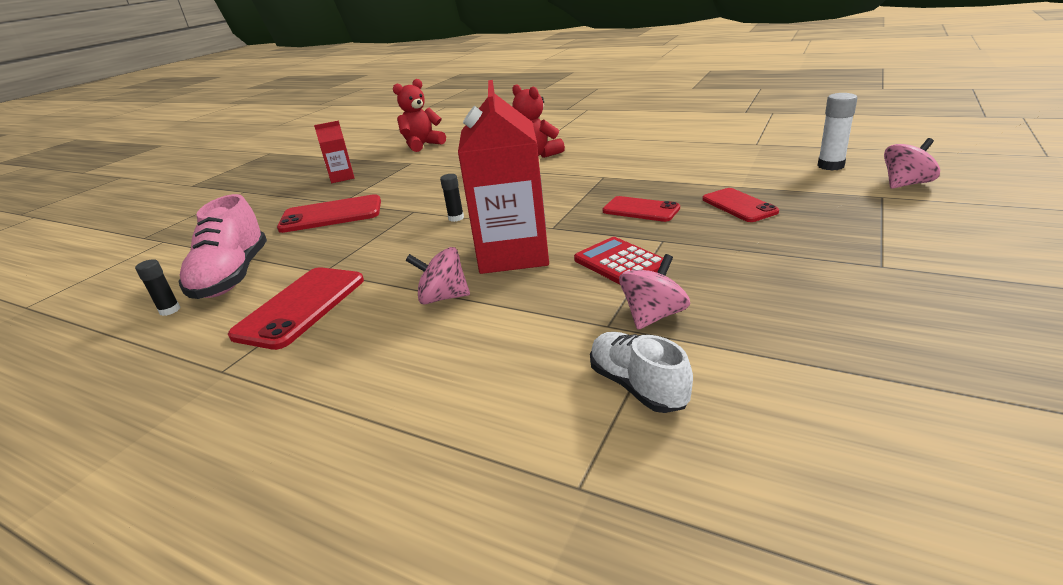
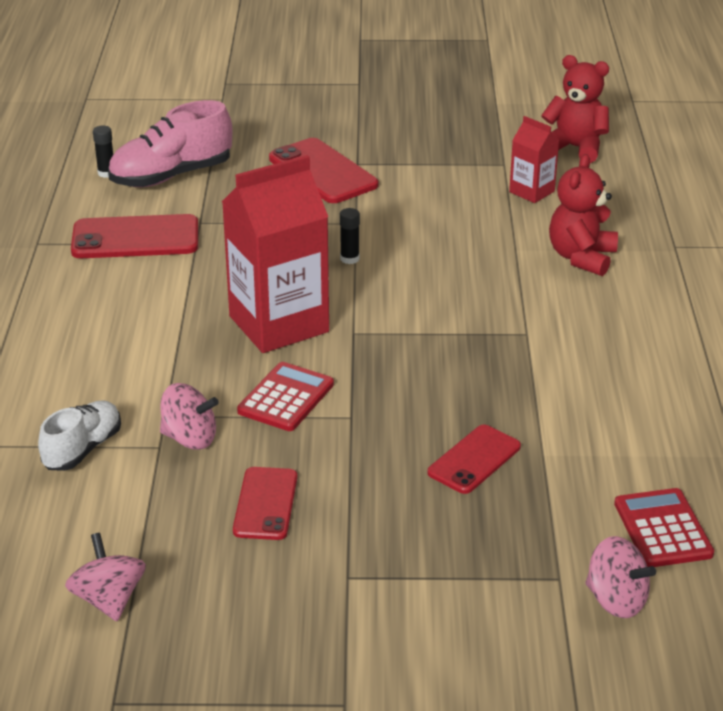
camera: 60 degrees right, 5 degrees up
(342, 177) = (430, 132): red carton -> red carton (532, 192)
(443, 297) = (178, 309): pink spinning top -> pink spinning top (109, 599)
(640, 210) = (428, 385): red phone -> red phone (265, 504)
(830, 166) = (662, 529): white glue stick -> red calculator

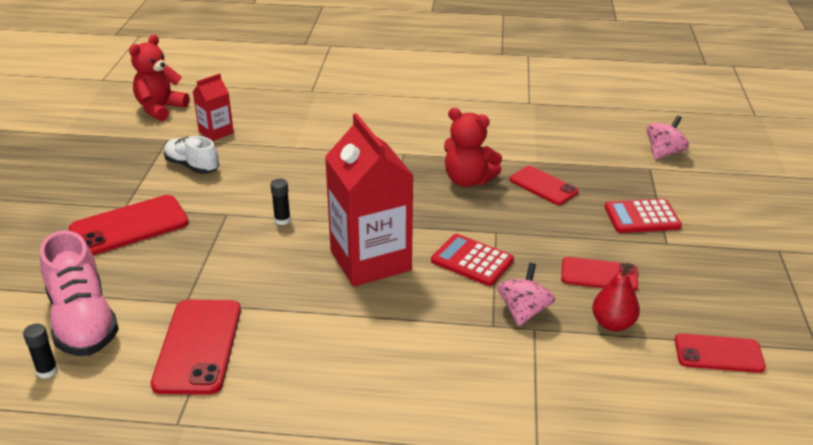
camera: 85 degrees left, 0 degrees up
(83, 449) = (540, 374): white shoe -> white shoe (192, 166)
(109, 599) = (718, 354): pink spinning top -> red phone
(167, 510) = (612, 324): none -> red pear
(581, 257) = (315, 123): red teddy bear -> red teddy bear (468, 180)
(662, 529) = (601, 132): red calculator -> red calculator (642, 217)

